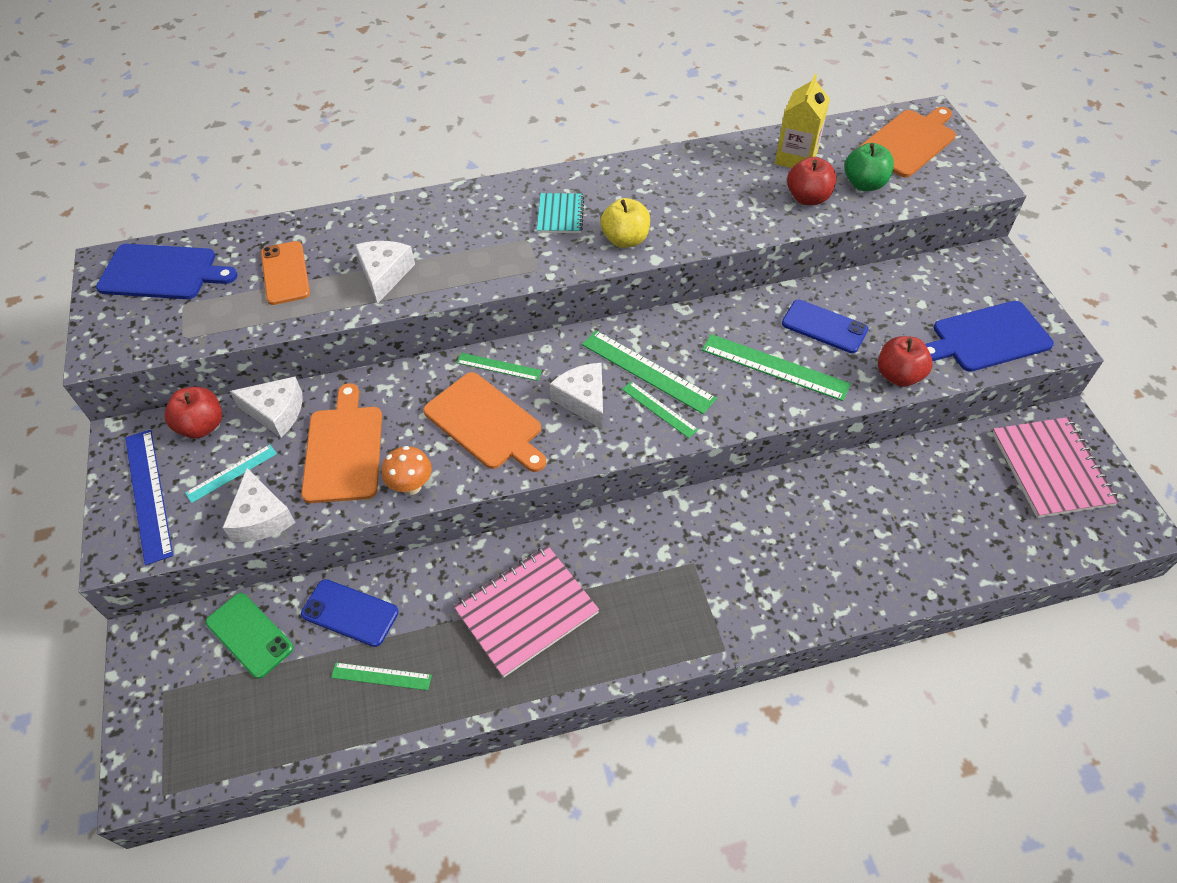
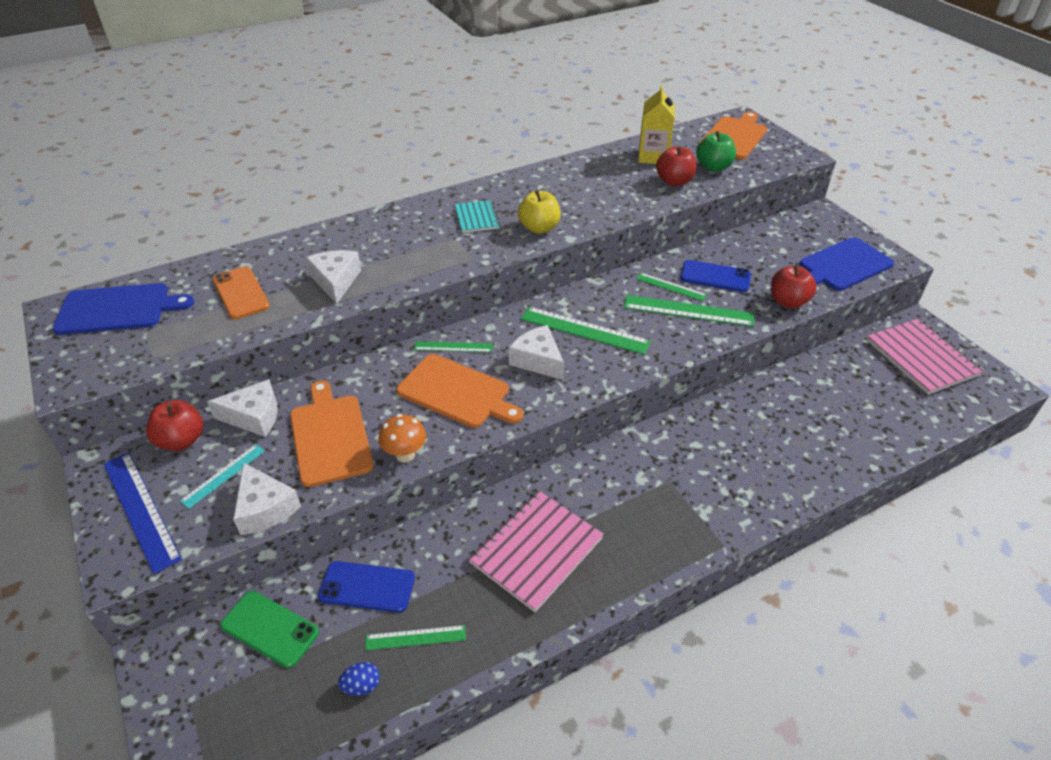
camera: 15 degrees left, 10 degrees down
(318, 712) = (361, 686): none -> blue egg
(659, 409) = (605, 357): green ruler -> green ruler (671, 287)

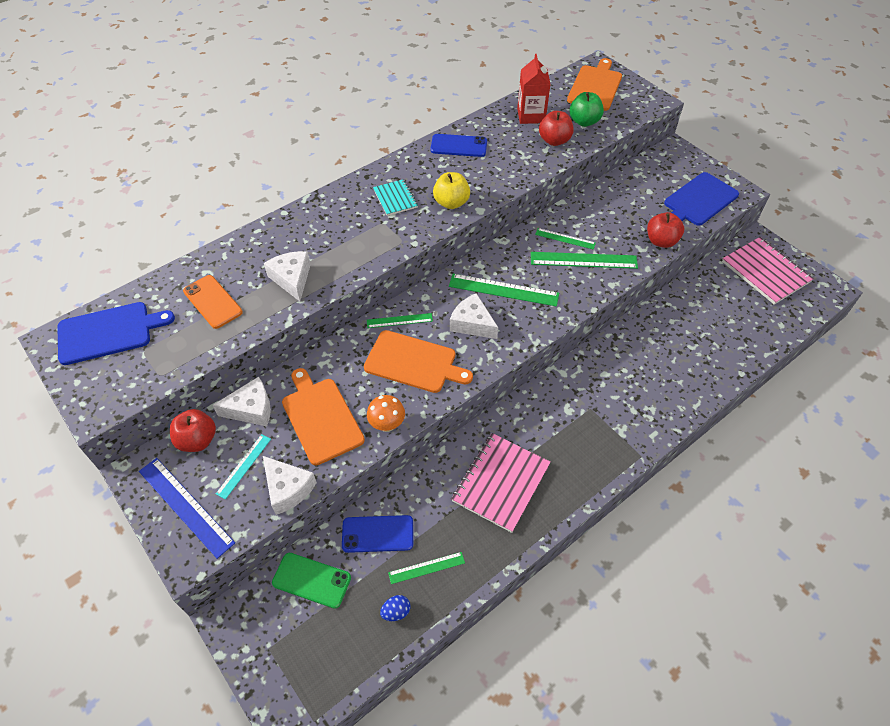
camera: 10 degrees left, 10 degrees up
(653, 156) = (531, 115): yellow carton -> red carton
(715, 276) = (599, 224): blue phone -> blue phone (459, 146)

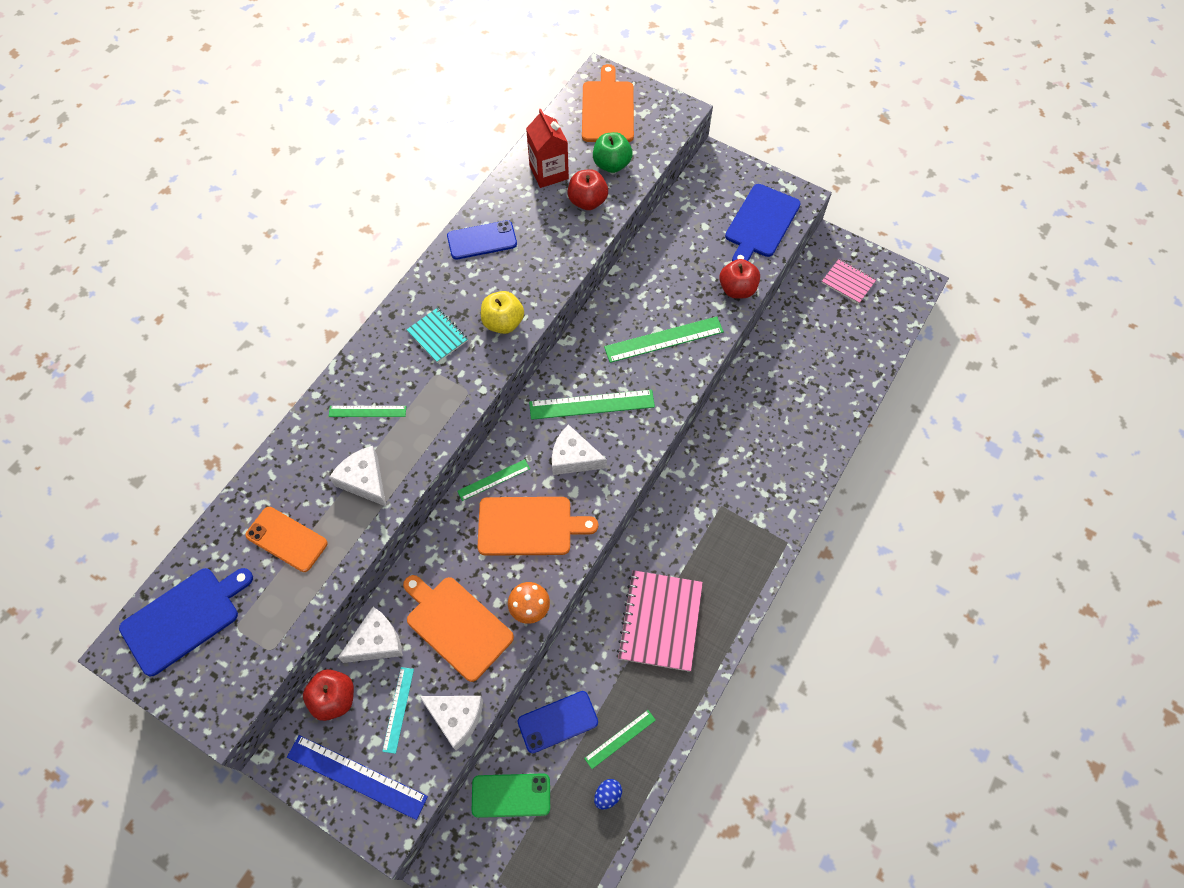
camera: 20 degrees left, 10 degrees up
(565, 239) = (635, 317): green ruler -> green ruler (367, 411)
(765, 272) = (848, 282): pink notebook -> pink notebook, size x0.56

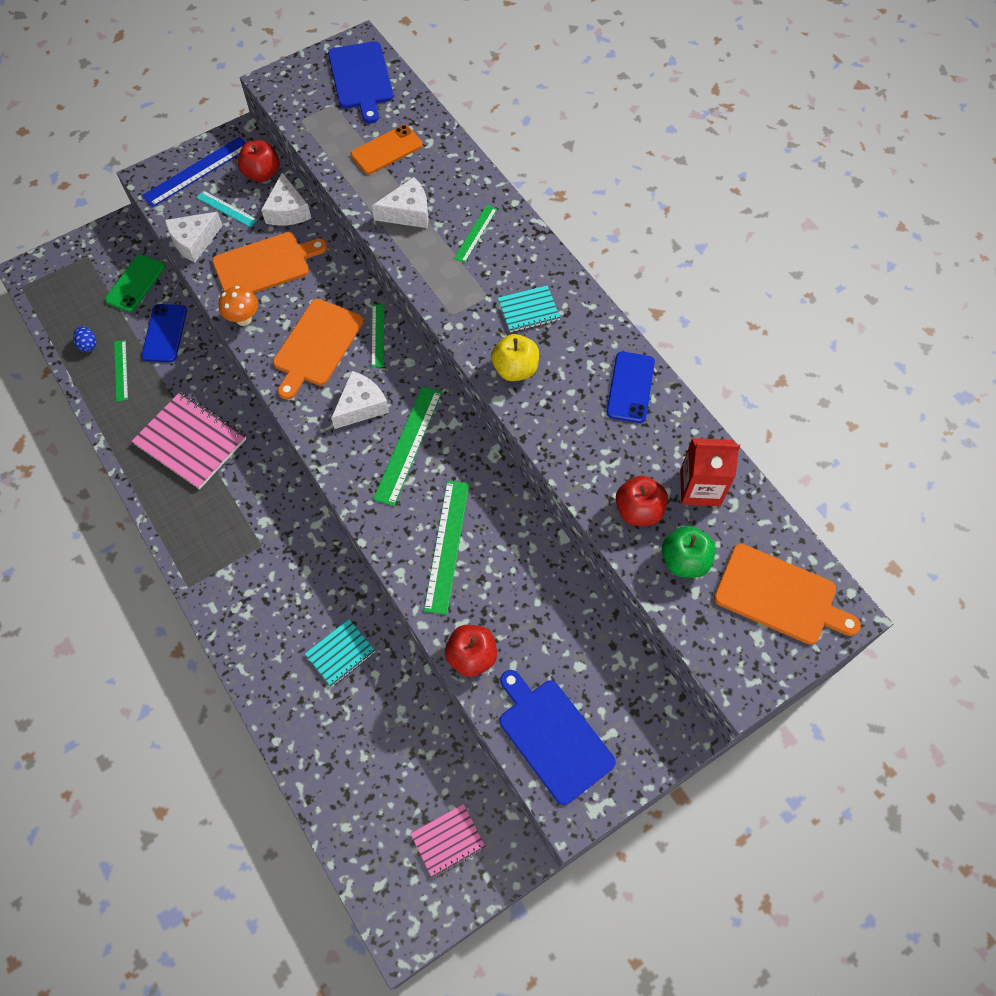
camera: 115 degrees right, 0 degrees up
(770, 403) = (340, 653): none -> turquoise notebook

